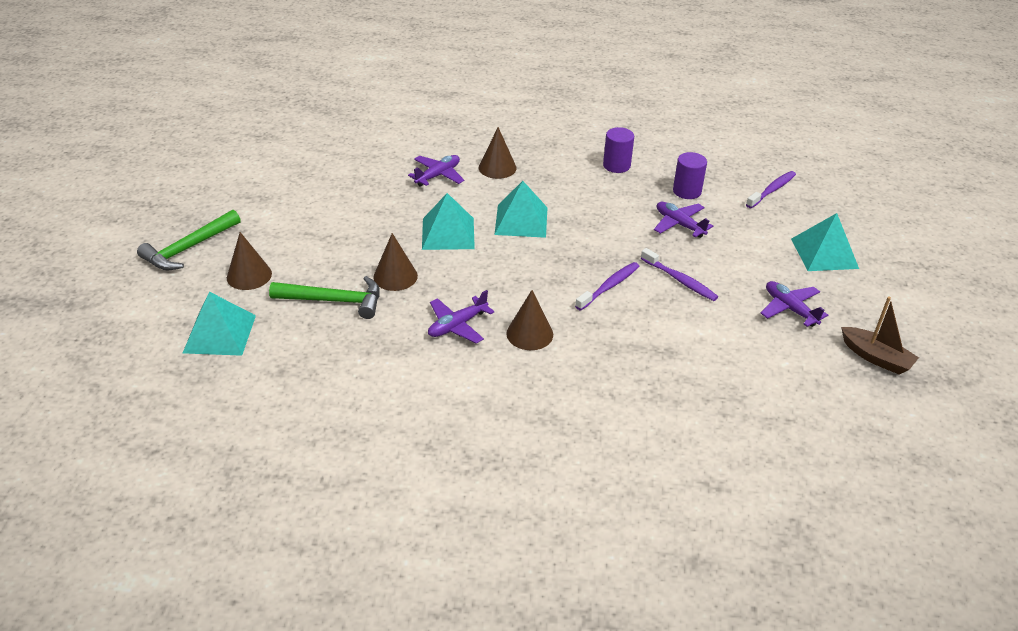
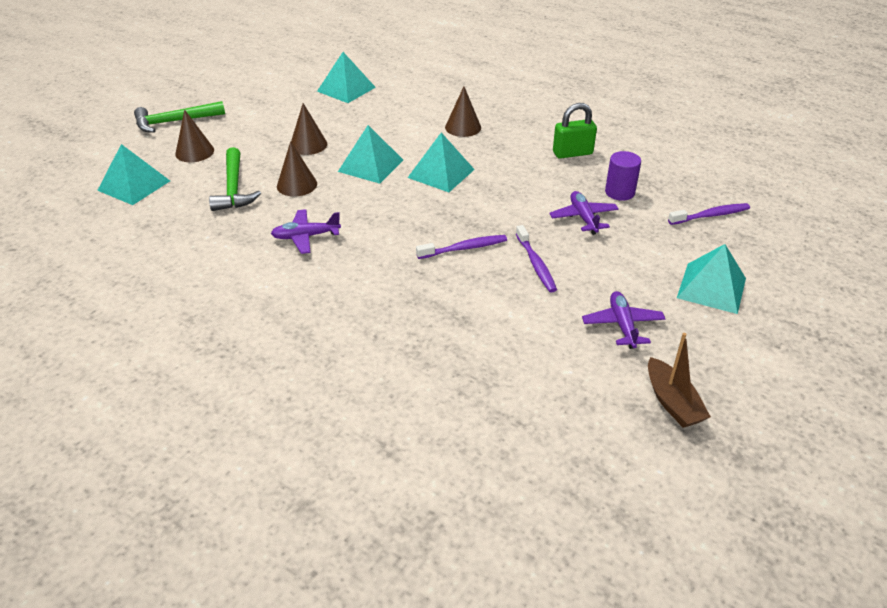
camera: 30 degrees right, 0 degrees up
(334, 301) = (234, 188): green hammer -> green hammer turned 45 degrees clockwise
(342, 158) = (346, 89): none -> turquoise pyramid
(438, 175) = (407, 120): purple plane -> none
(529, 334) = (357, 263): brown cone -> brown cone (308, 145)
(616, 165) = (572, 153): purple cylinder -> green padlock

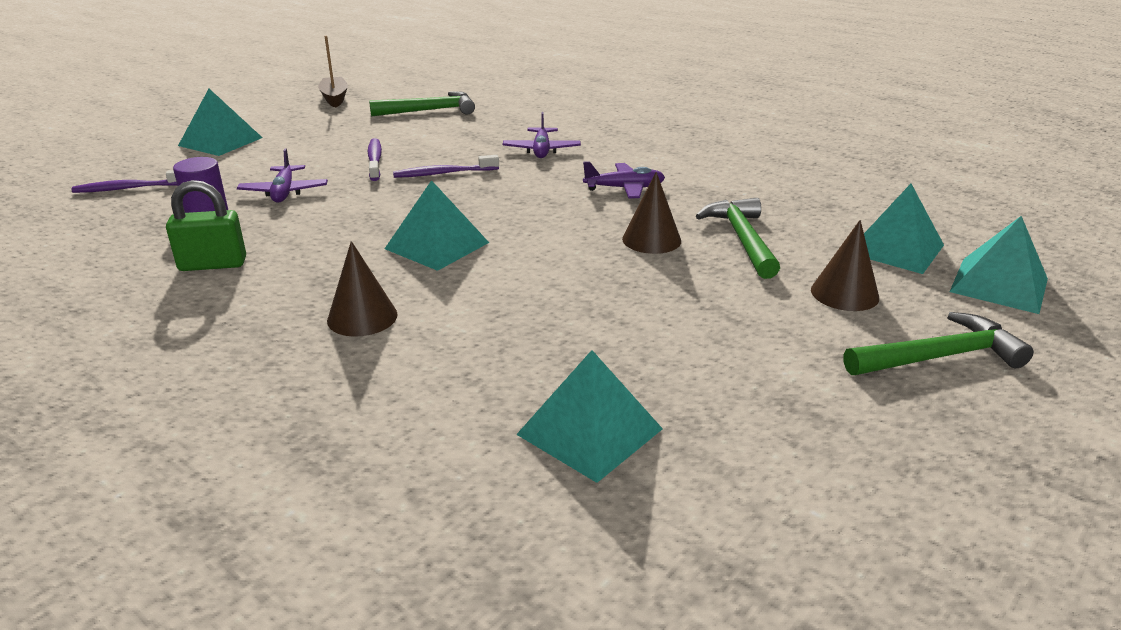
camera: 175 degrees left, 10 degrees down
(308, 145) = (649, 297): brown cone -> none
(371, 165) = (542, 260): turquoise pyramid -> turquoise pyramid (999, 285)
(528, 372) = (429, 111): none -> green hammer
(622, 325) = (330, 126): purple plane -> purple plane (541, 150)

